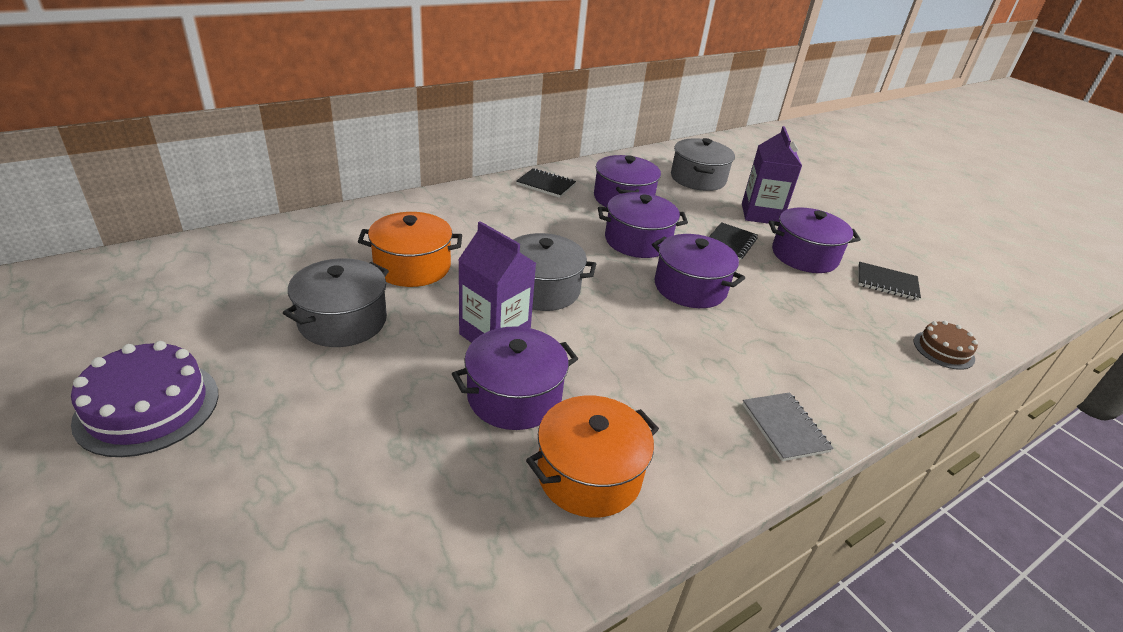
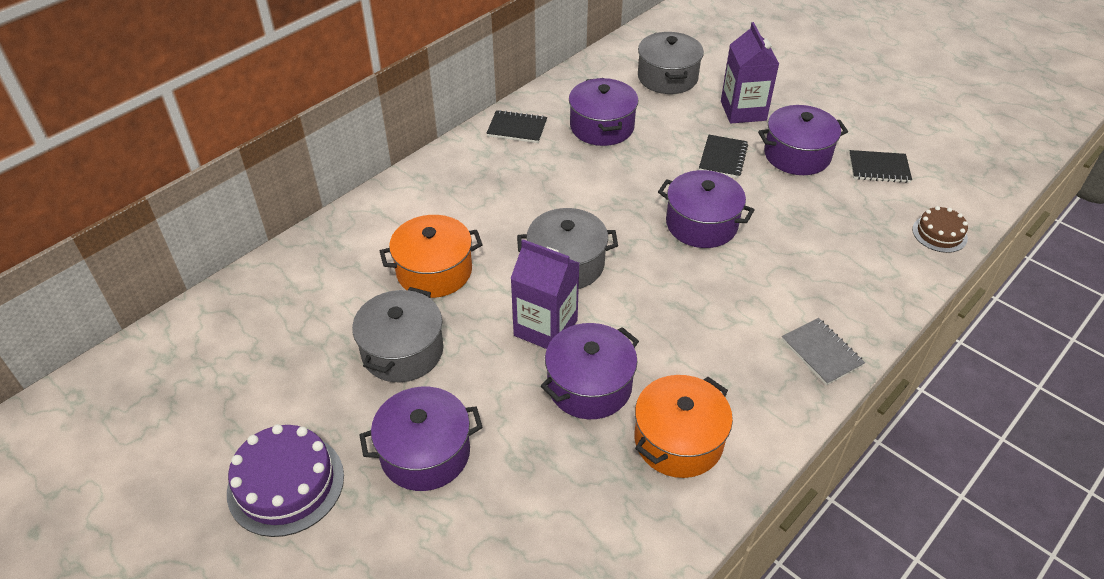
camera: 10 degrees left, 10 degrees up
(637, 241) = (634, 179): purple pot -> purple pot (425, 453)

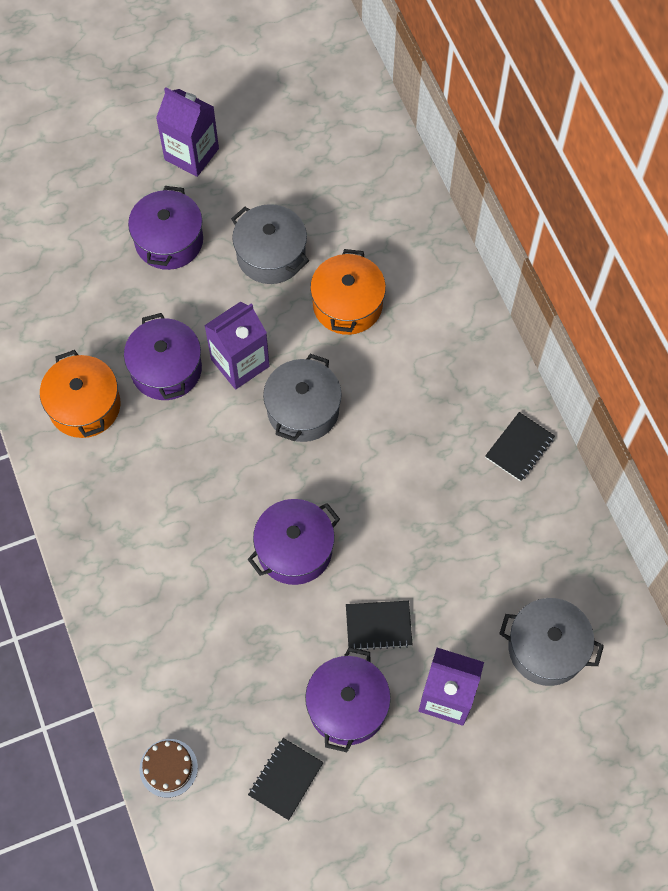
camera: 115 degrees right, 20 degrees up
(286, 484) = (191, 154): purple cake -> purple carton
(602, 127) = (485, 532): purple pot -> none
(722, 158) = (378, 626): black notebook -> black notebook turned 45 degrees counterclockwise
(821, 353) = (100, 559): grey notebook -> none

